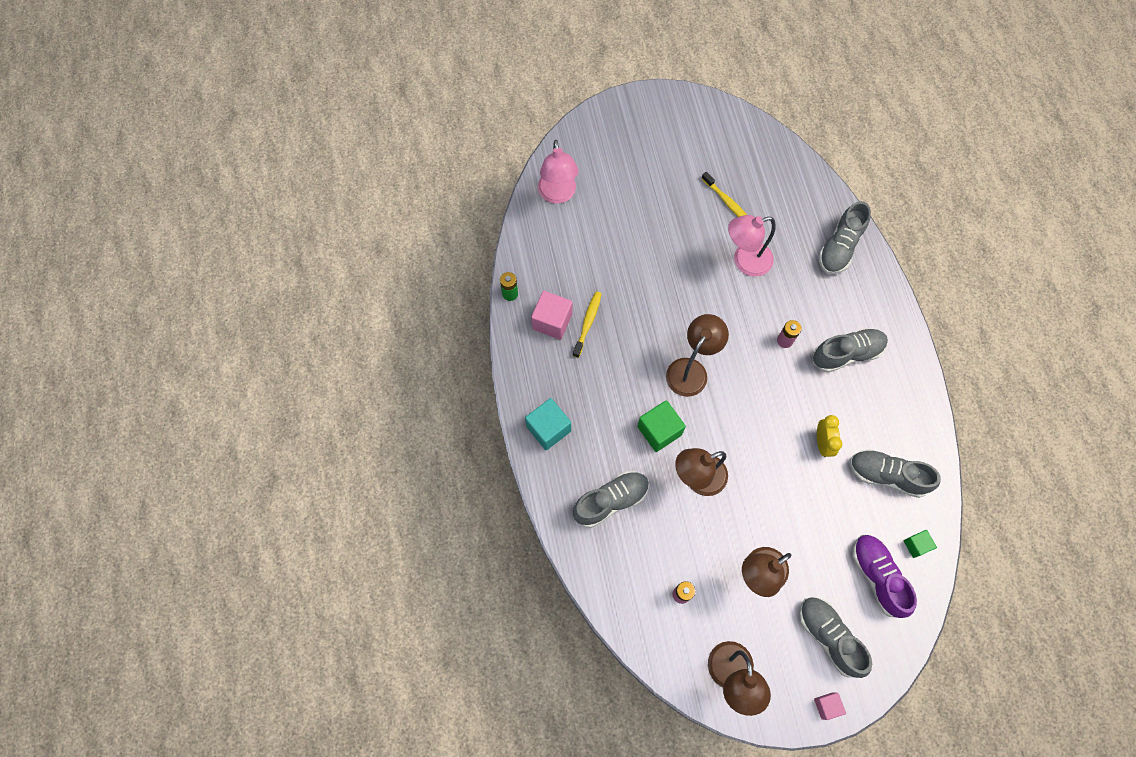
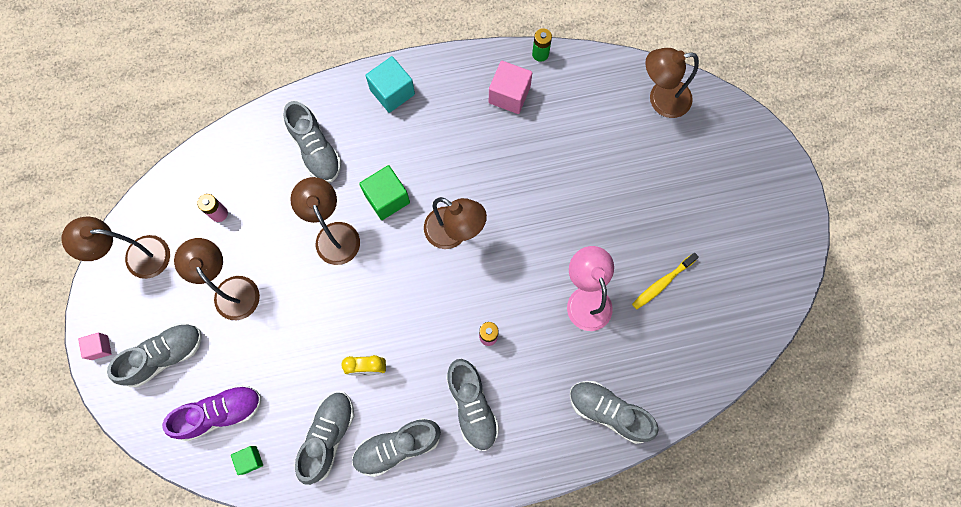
camera: 90 degrees right, 5 degrees up
(558, 195) = (661, 100): pink lamp -> brown lamp
(588, 323) = (507, 129): yellow toothbrush -> none
(888, 415) = (397, 447): none -> grey shoe

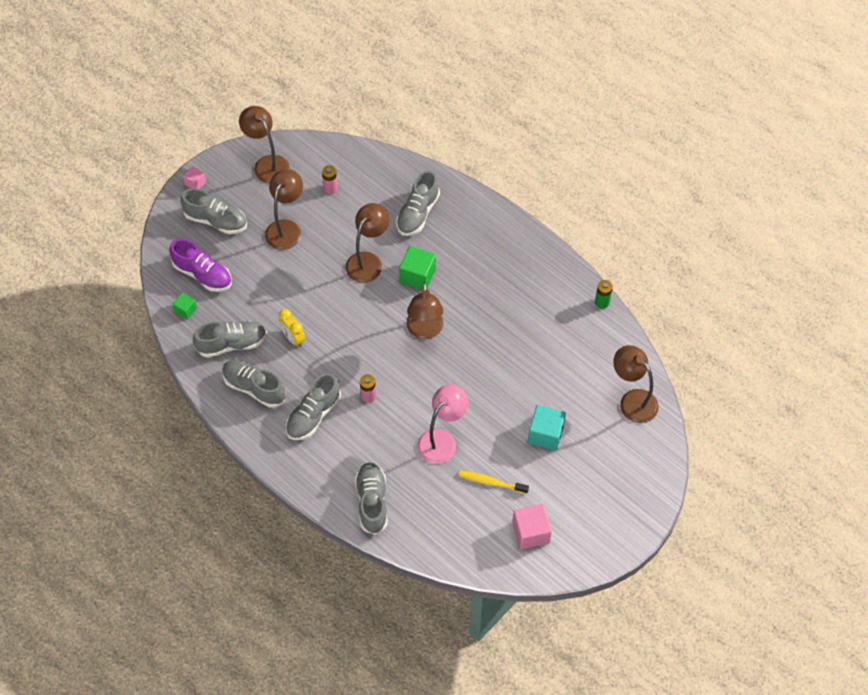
camera: 55 degrees right, 15 degrees down
(392, 92) = (496, 231): turquoise cube -> turquoise cube (545, 434)
(509, 95) = (554, 302): pink cube -> pink cube (531, 532)

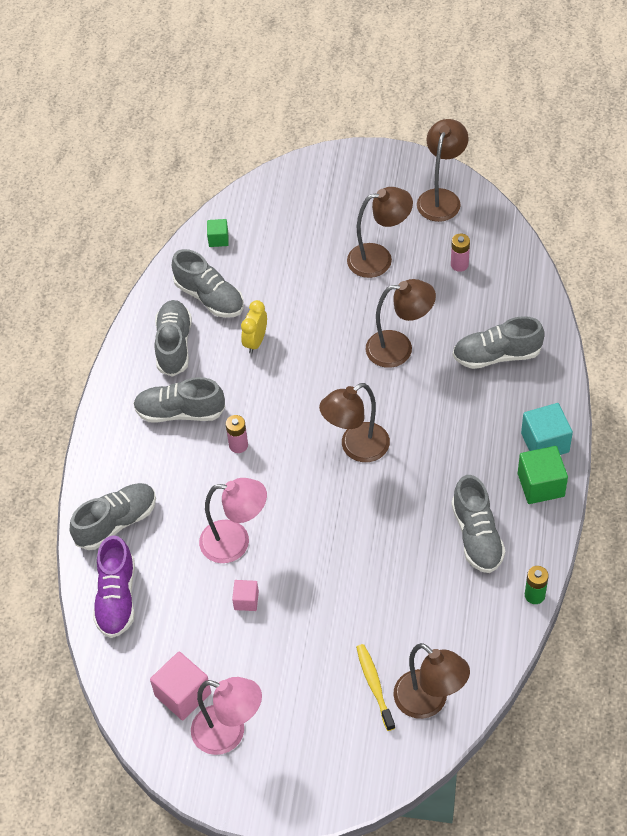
camera: 60 degrees right, 5 degrees down
(195, 183) = (368, 158): pink cube -> pink cube (246, 600)
(203, 274) = (269, 227): purple shoe -> purple shoe (117, 598)
(216, 220) = (339, 200): grey shoe -> grey shoe (477, 536)
(417, 276) = (418, 401): green cube -> green cube (541, 485)
(491, 482) = (218, 619): yellow toothbrush -> yellow toothbrush (374, 685)
(545, 434) = (317, 637): turquoise cube -> turquoise cube (545, 442)
(577, 521) = (229, 733): none -> pink lamp
(632, 400) = (429, 702): brown lamp -> brown lamp turned 120 degrees clockwise

